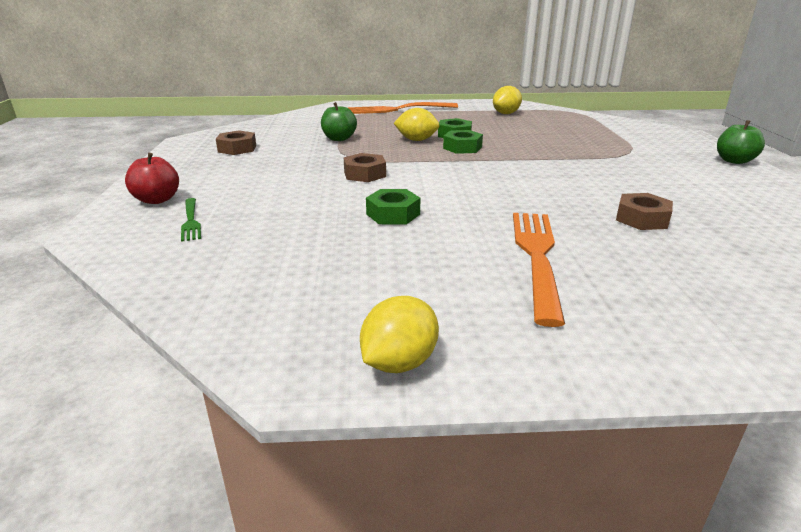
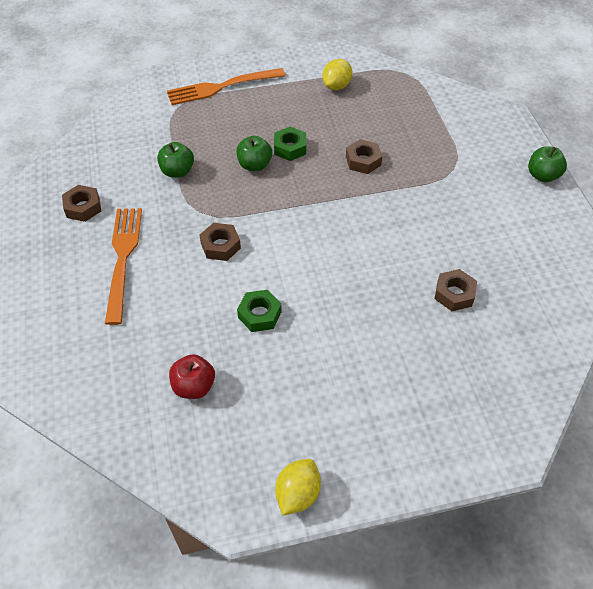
camera: 10 degrees left, 25 degrees up
(157, 200) = (52, 319): red apple -> red apple (194, 386)
(191, 221) = (97, 349): green fork -> none
(416, 140) = (254, 165): yellow lemon -> green apple
(462, 148) = (301, 177): green nut -> none
(529, 144) = (363, 161): none -> brown nut
(537, 257) = (375, 362): orange fork -> orange fork (123, 258)

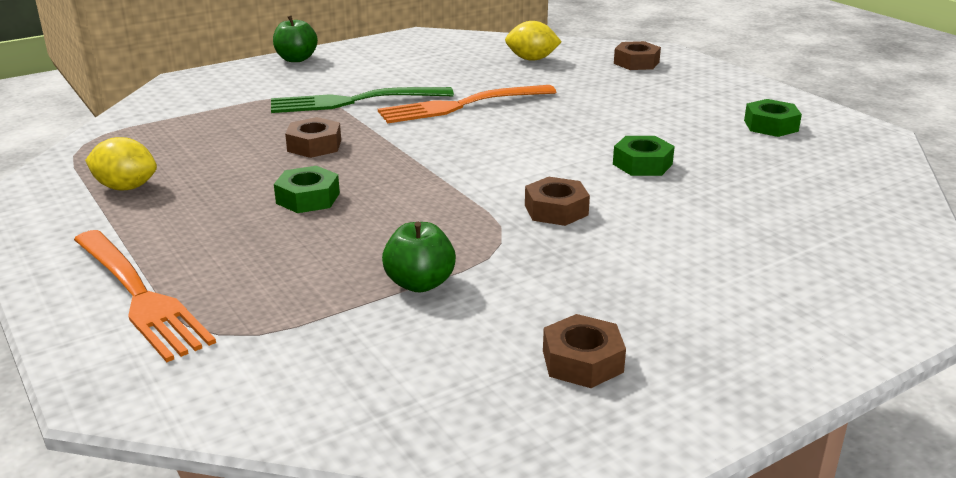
camera: 110 degrees left, 25 degrees down
(123, 258) = (655, 282): orange fork -> orange fork (462, 105)
(194, 386) = (784, 181): red apple -> none
(254, 165) = (364, 218): green apple -> none
(288, 437) = (771, 126): none -> green nut
(297, 494) = (818, 114): yellow lemon -> yellow lemon (532, 59)
(436, 192) = (354, 101): none -> green fork
(454, 294) = (510, 81): brown nut -> brown nut (636, 63)

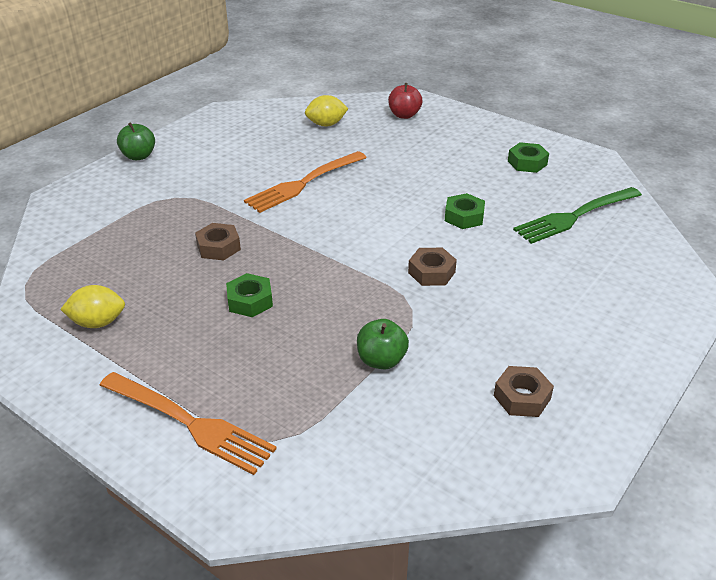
camera: 20 degrees left, 10 degrees up
(354, 101) = (218, 194): green fork -> green fork (575, 216)
(636, 63) = (404, 115): brown nut -> red apple

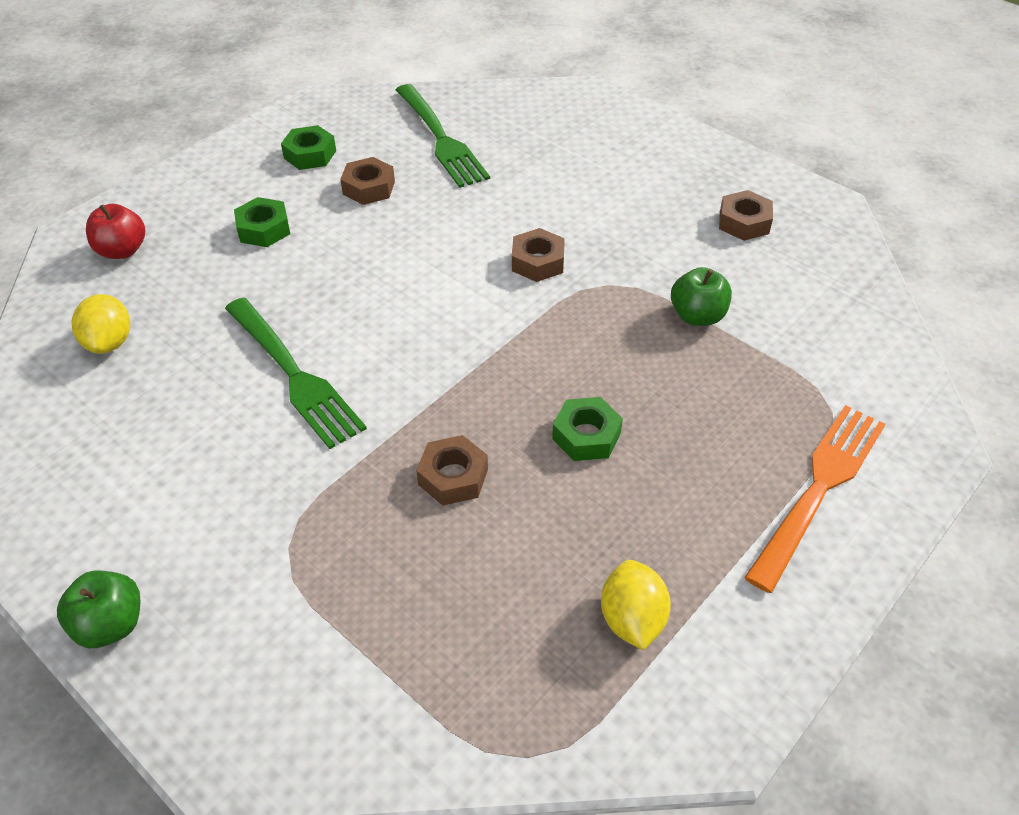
camera: 85 degrees left, 10 degrees up
(304, 183) = (294, 374): orange fork -> green fork
(464, 217) = (423, 222): green nut -> green nut (264, 229)
(497, 190) = (369, 188): none -> brown nut

